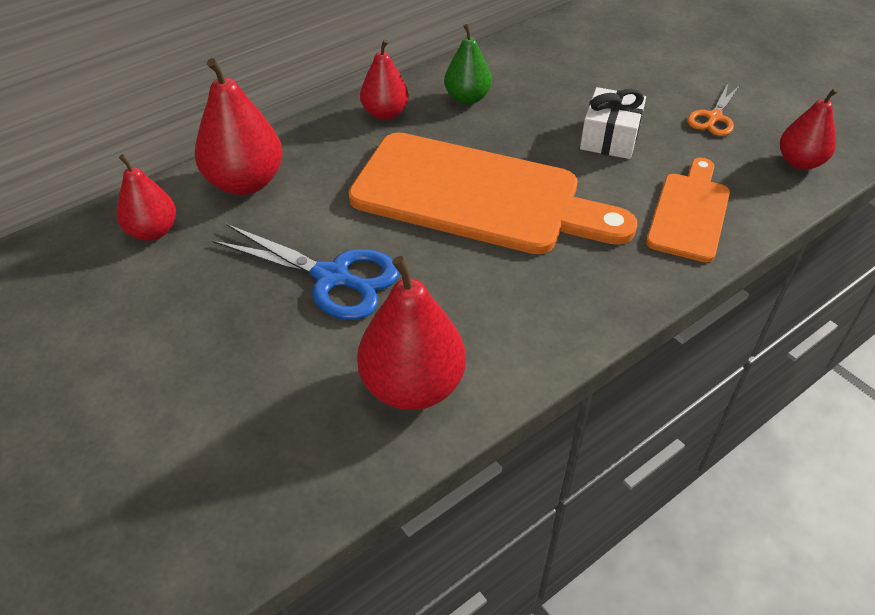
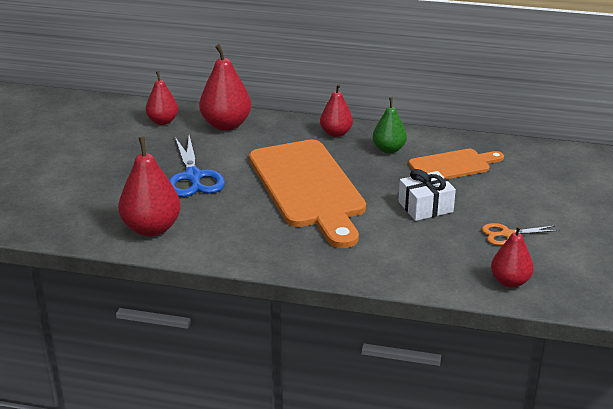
camera: 50 degrees right, 15 degrees down
(689, 212) = (394, 258): orange cutting board -> orange cutting board (453, 165)

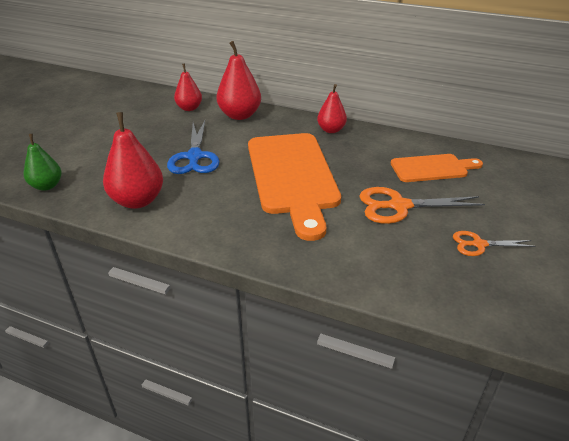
camera: 10 degrees right, 5 degrees up
(389, 149) = (375, 148): green pear -> green pear (47, 186)
(425, 207) = (399, 206): white gift -> orange scissors
(510, 281) = (477, 300): red pear -> none

